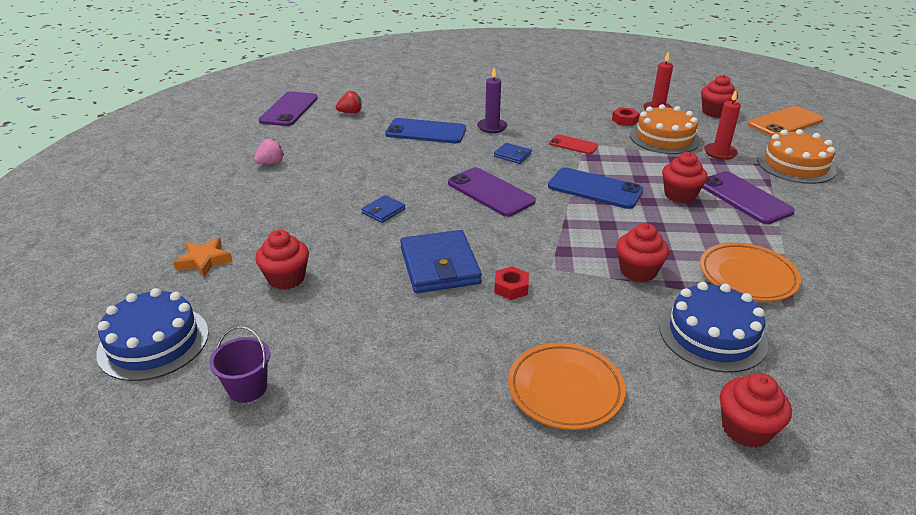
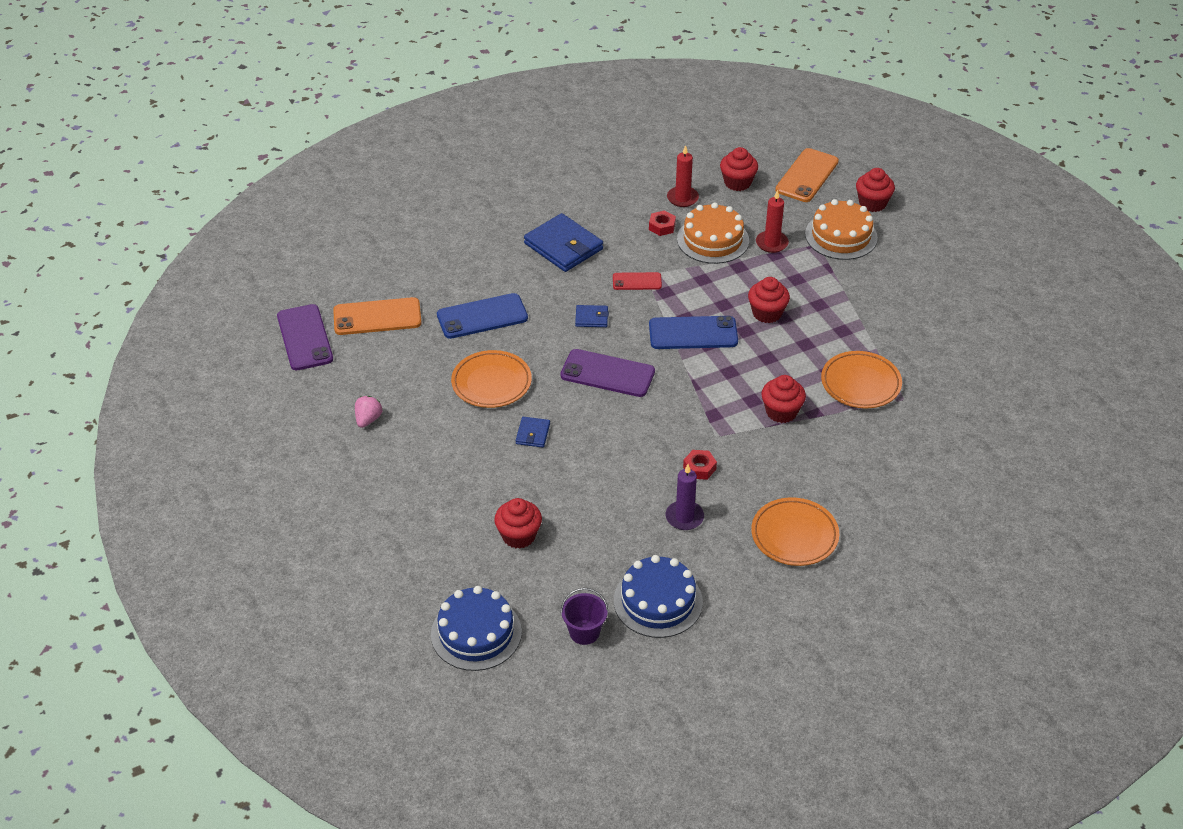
camera: 30 degrees left, 10 degrees up
(204, 260) = (431, 549): orange star -> none
(350, 112) = (377, 317): red strawberry -> orange phone
(388, 170) = (491, 383): none -> orange plate
(439, 266) = (629, 471): blue wallet -> blue wallet (563, 246)
(492, 127) = (542, 285): purple candle -> purple candle (684, 517)
(712, 335) = (862, 449): blue cake -> blue cake (658, 601)
(744, 198) = (819, 296): purple phone -> none
(745, 429) = (916, 513): red cupcake -> red cupcake (872, 203)

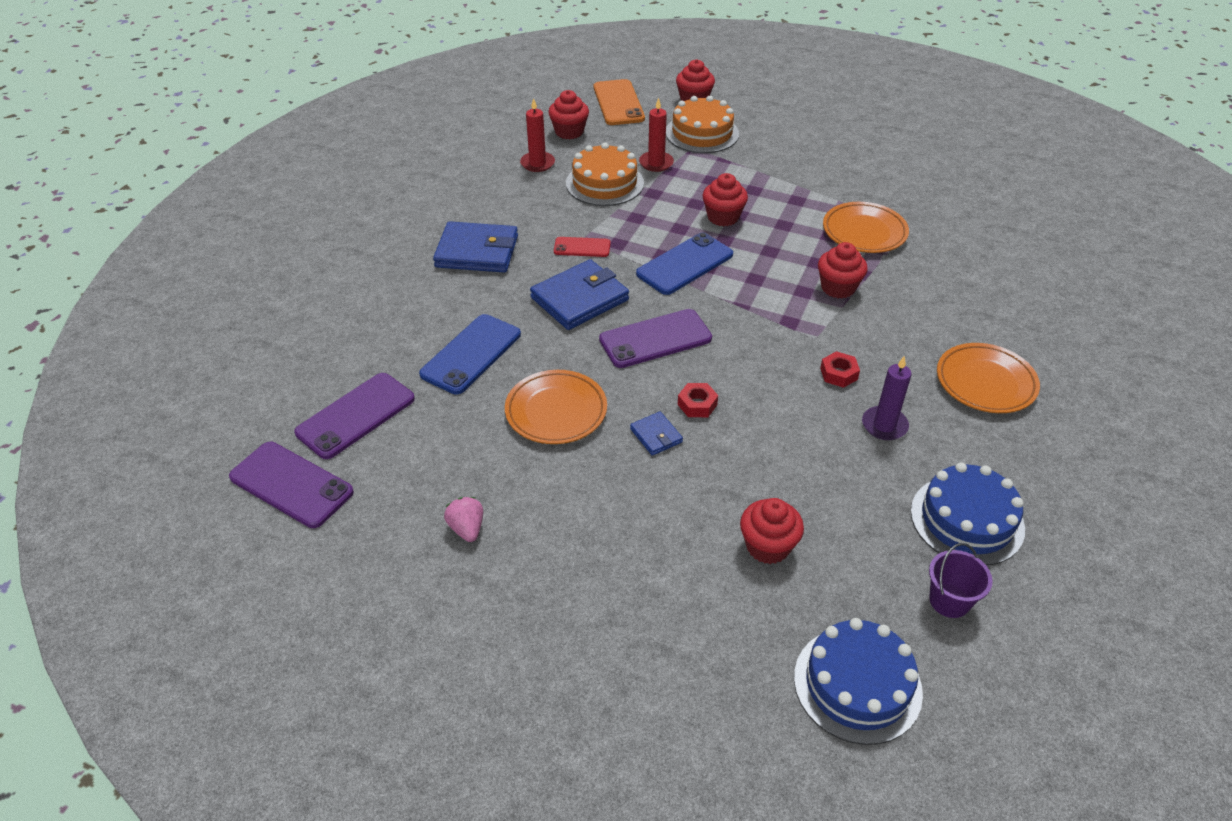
camera: 40 degrees left, 0 degrees up
(377, 317) = (356, 416): orange phone -> purple phone
(591, 318) = (580, 299): blue wallet -> blue wallet, size x2.05
(637, 281) = (582, 247): red phone -> red phone turned 45 degrees clockwise
(662, 226) = (548, 193): red nut -> red nut (697, 404)

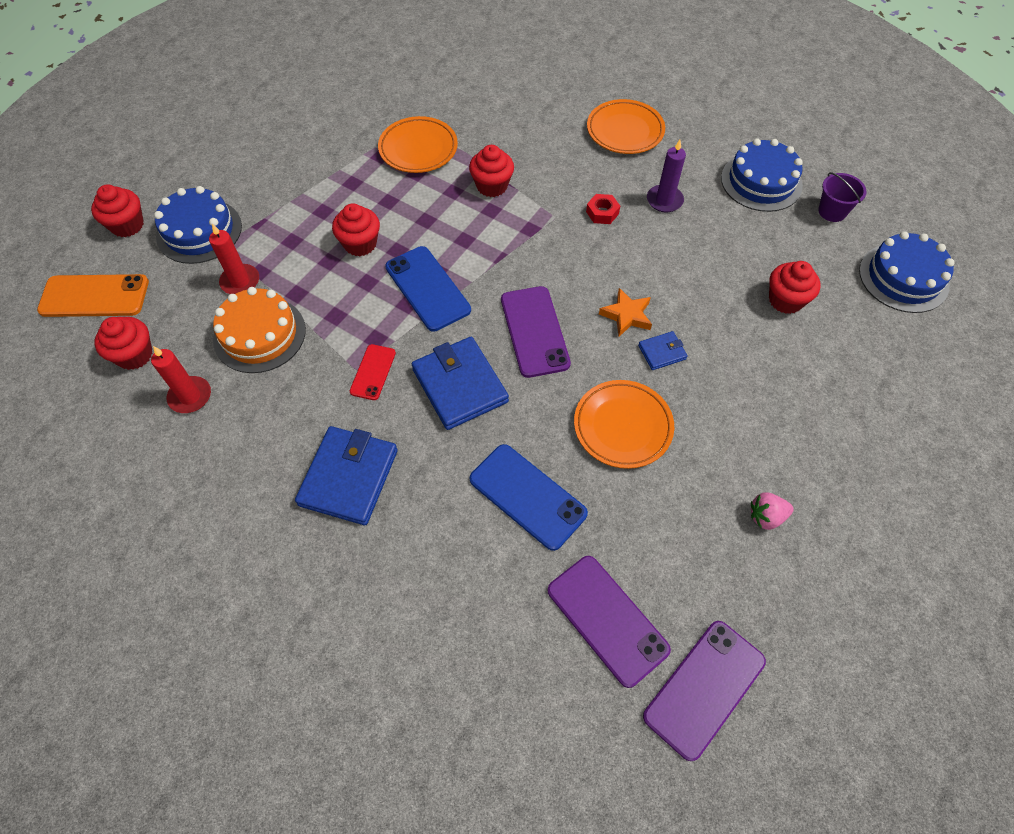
camera: 80 degrees left, 15 degrees up
(697, 404) = (626, 315): red nut -> orange star
(702, 133) = (199, 231): orange cake -> blue cake

